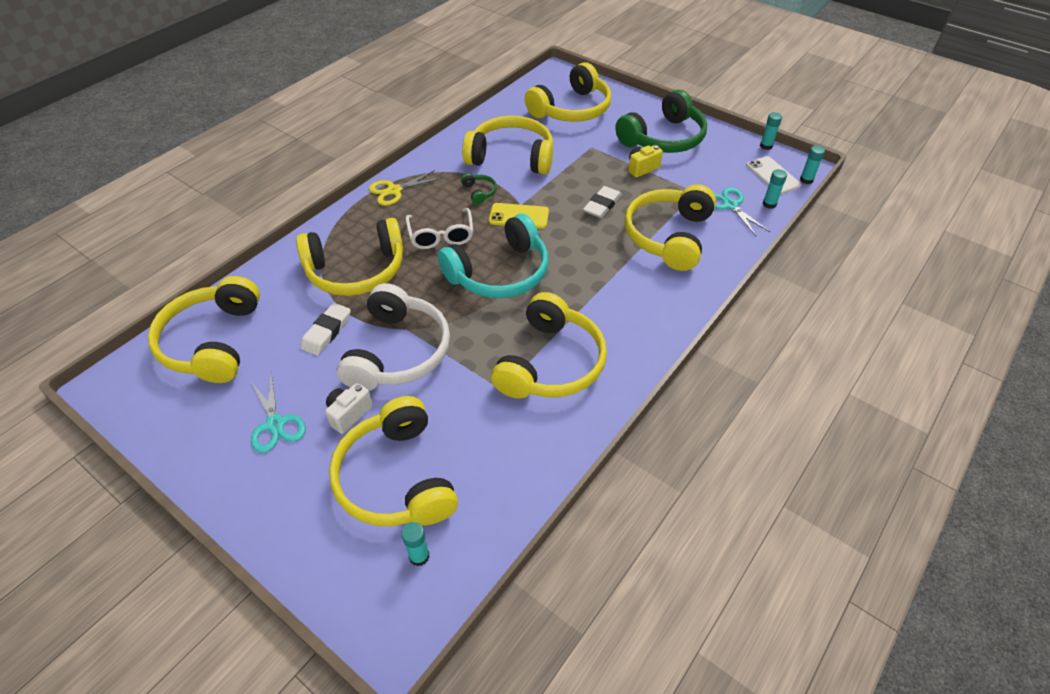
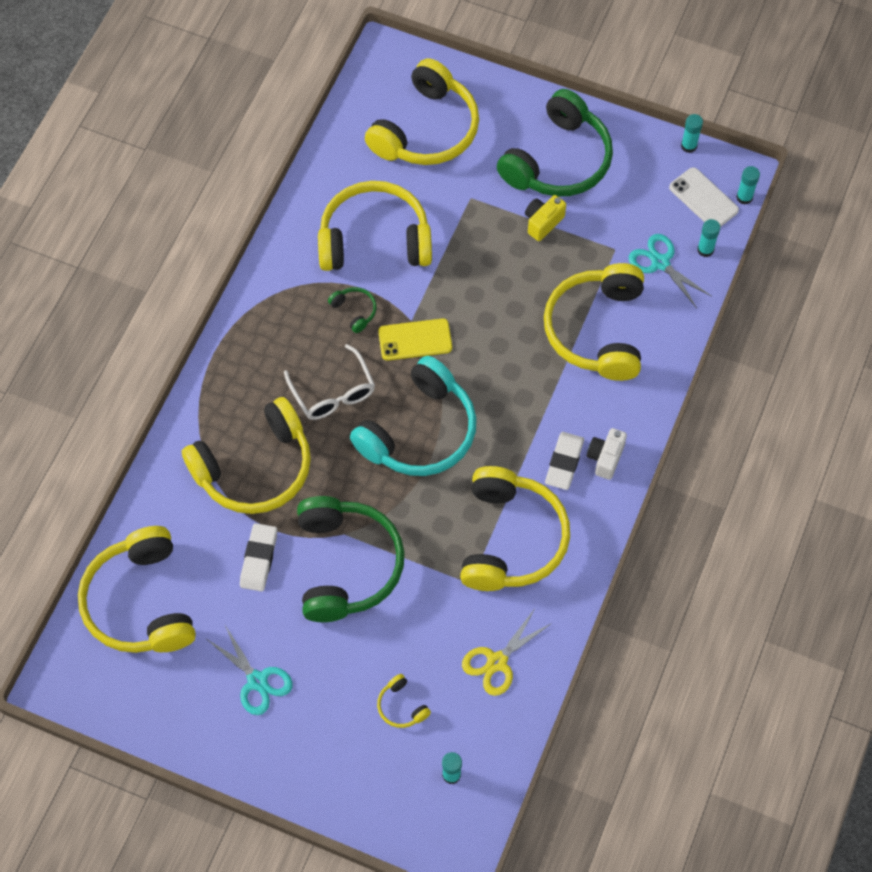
camera: 15 degrees left, 15 degrees up
(349, 414) = (326, 651): white camera -> white camera (605, 458)
(394, 190) = (248, 333): yellow scissors -> yellow scissors (497, 662)
(396, 478) = (401, 706): yellow headphones -> yellow headphones, size x0.40
(398, 352) = (346, 565): white headphones -> green headphones
(602, 205) = (509, 298): white eraser -> white eraser (564, 463)

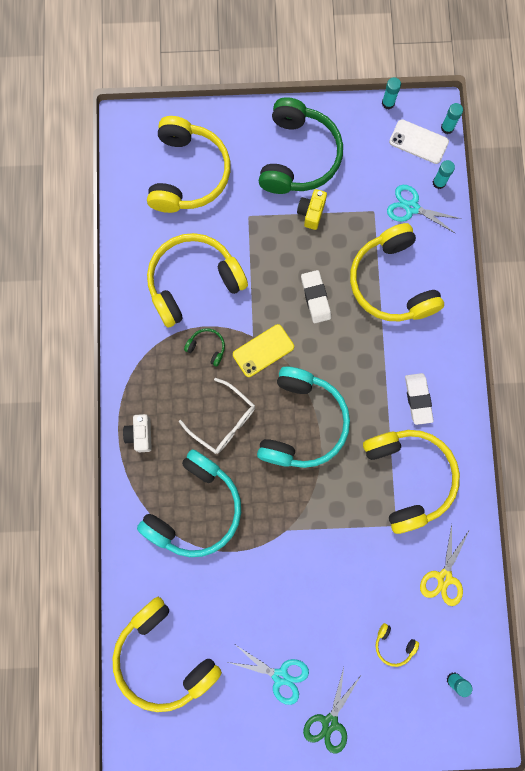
camera: 25 degrees left, 15 degrees up
(255, 468) = (195, 509): yellow headphones -> turquoise headphones
(259, 559) = (234, 580): white eraser -> white eraser (315, 298)
(287, 754) = (330, 722): none -> green scissors
(346, 565) = (300, 554): green headphones -> none
(605, 458) = (445, 382): white camera -> white camera (140, 434)

